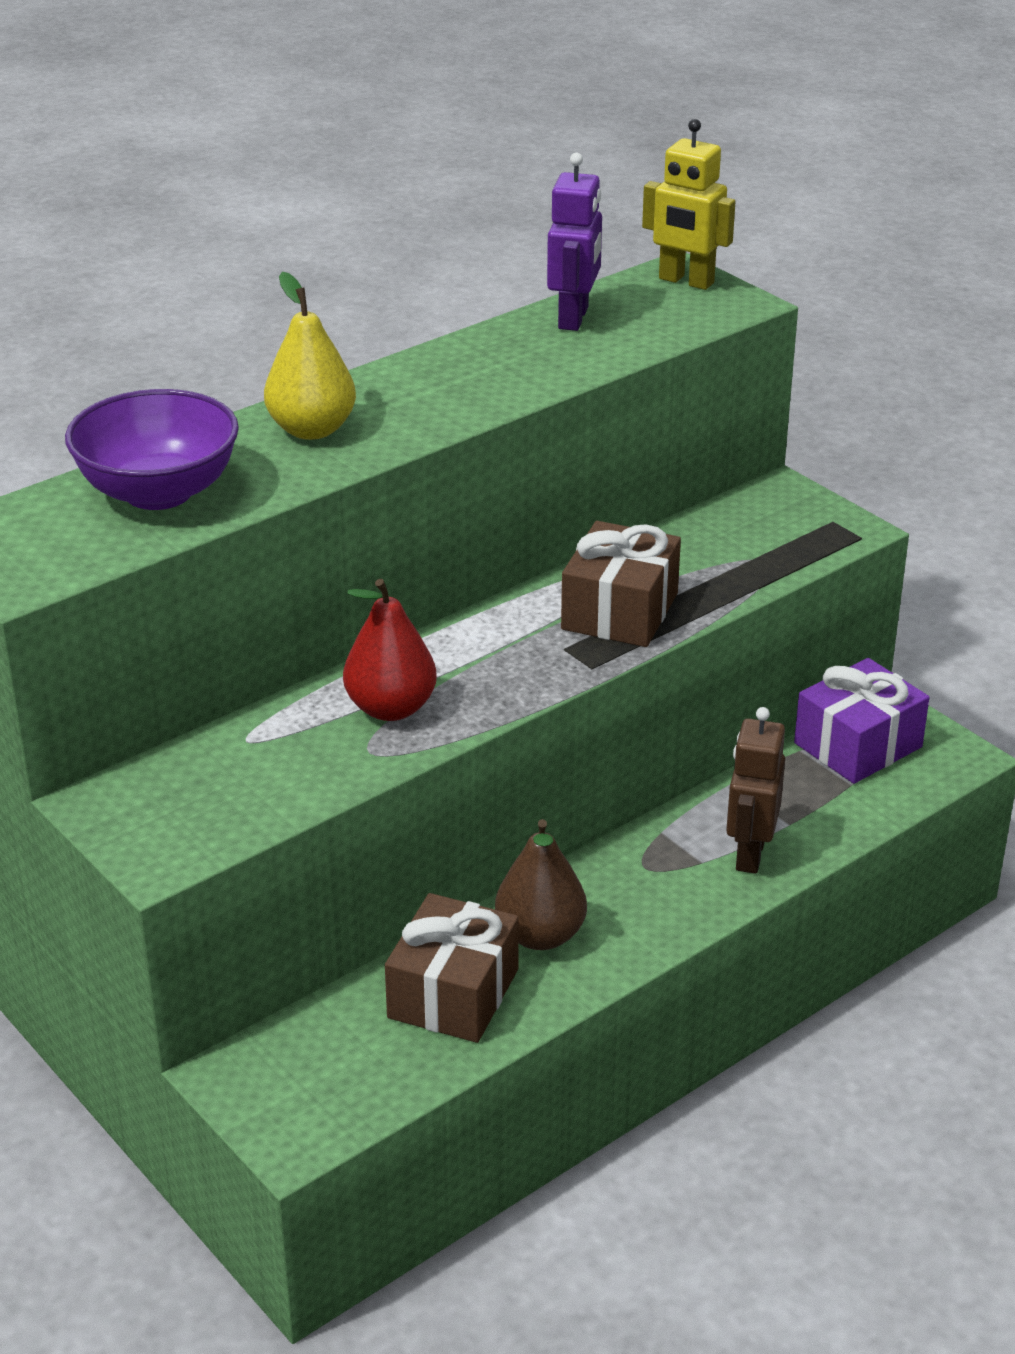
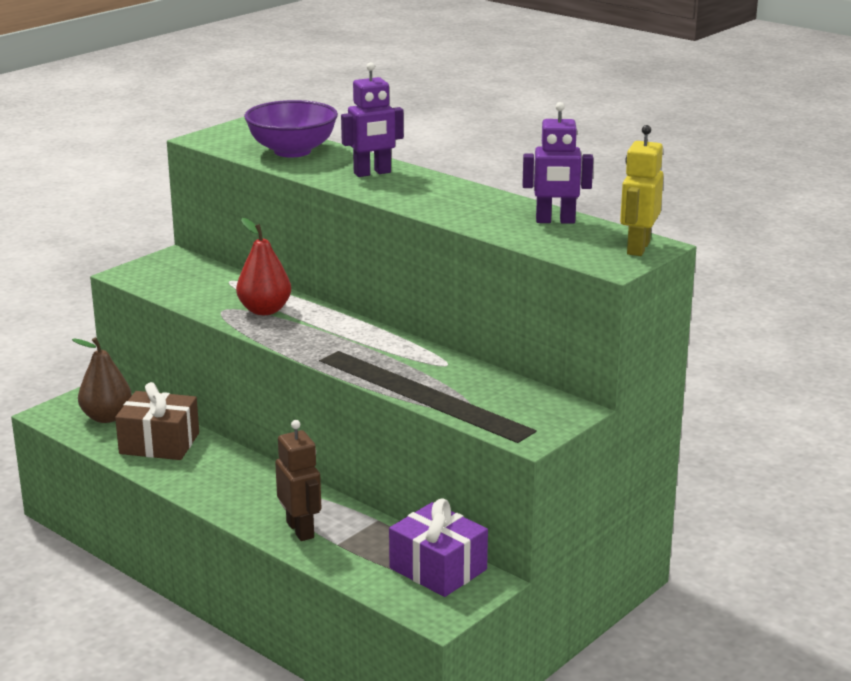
camera: 80 degrees right, 10 degrees down
(312, 429) = (372, 173): yellow pear -> purple robot
(540, 935) = (211, 464): brown pear -> brown pear (107, 417)
(619, 611) = (386, 364): brown gift -> none
(749, 854) = (300, 530): brown robot -> brown robot turned 60 degrees clockwise

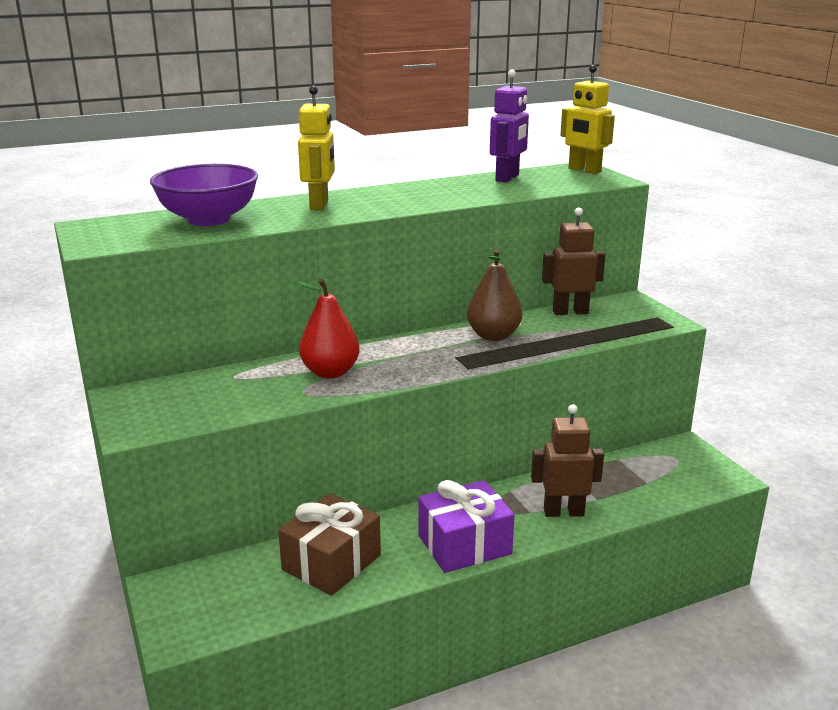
camera: 65 degrees left, 0 degrees up
(107, 417) = (235, 589): brown pear -> brown pear (493, 336)
(372, 173) = (319, 205): purple robot -> yellow robot
(438, 569) = (658, 461): purple gift -> purple gift (464, 545)
(501, 383) = (570, 312): none -> brown robot

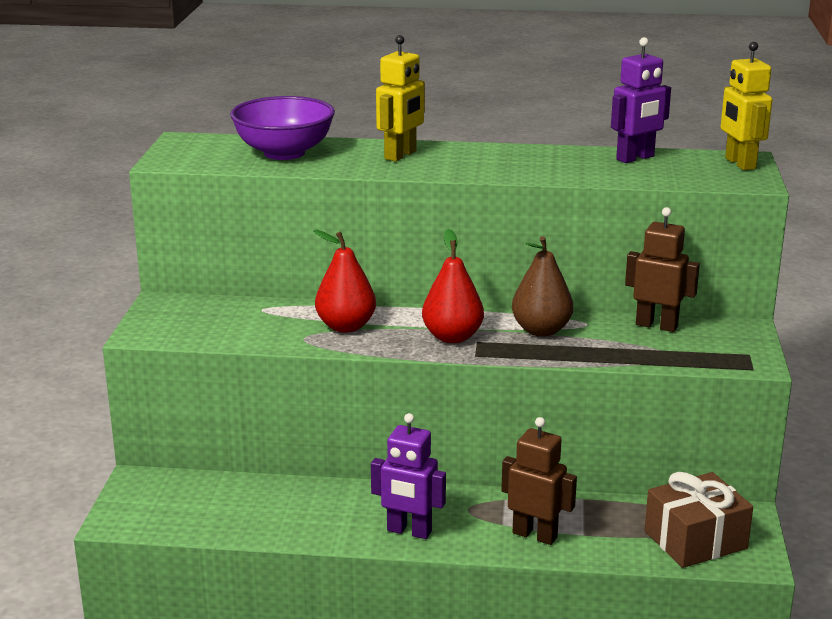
camera: 30 degrees right, 0 degrees up
(331, 562) = (281, 507): brown gift -> brown gift (695, 540)
(431, 358) = (452, 337): none -> red pear
(464, 545) = (409, 531): purple gift -> purple robot

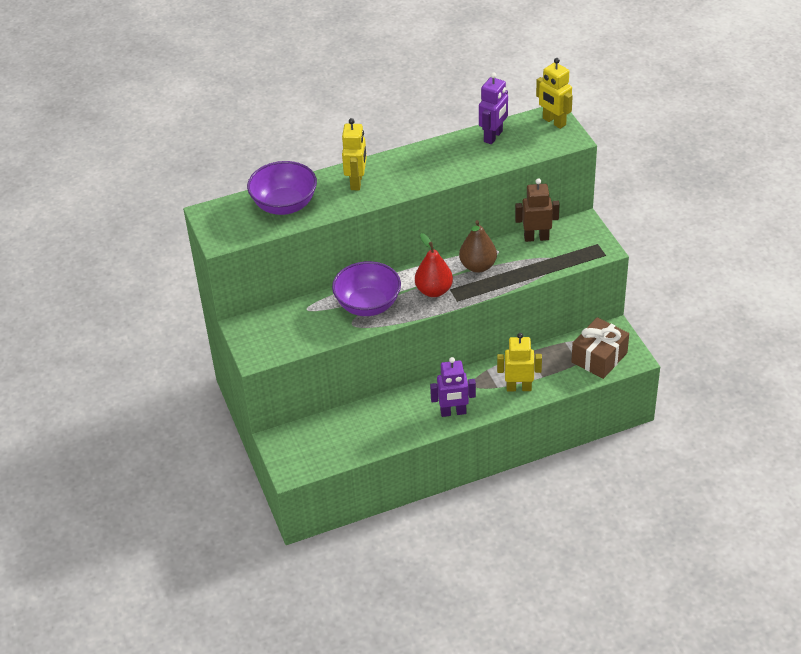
camera: 25 degrees left, 20 degrees up
(346, 326) = (368, 305): red pear -> purple bowl
(535, 535) = (519, 387): brown robot -> yellow robot

